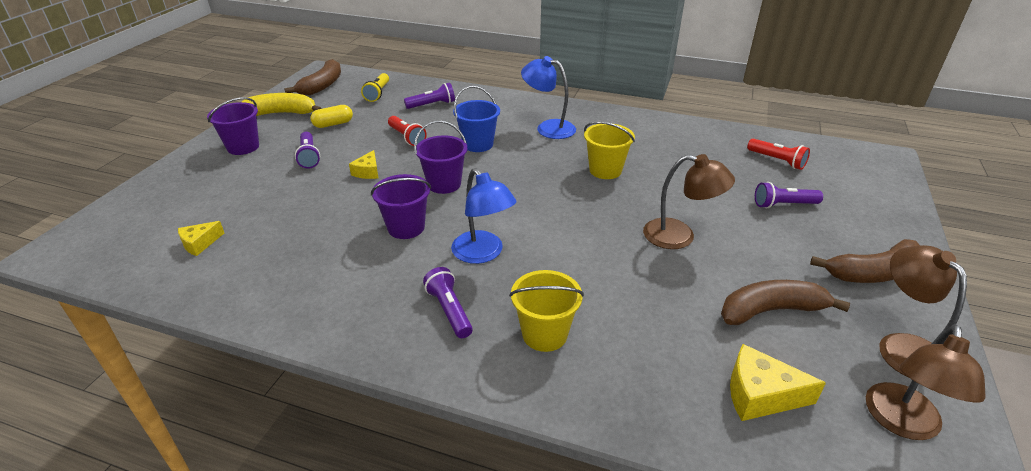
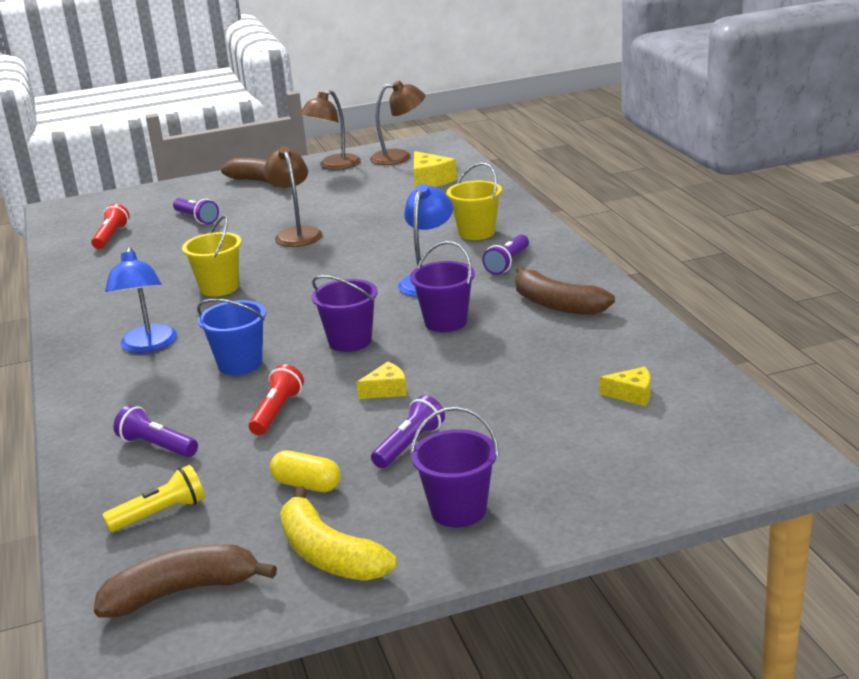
camera: 125 degrees left, 10 degrees down
(771, 310) = (348, 193): brown banana -> brown banana (556, 304)

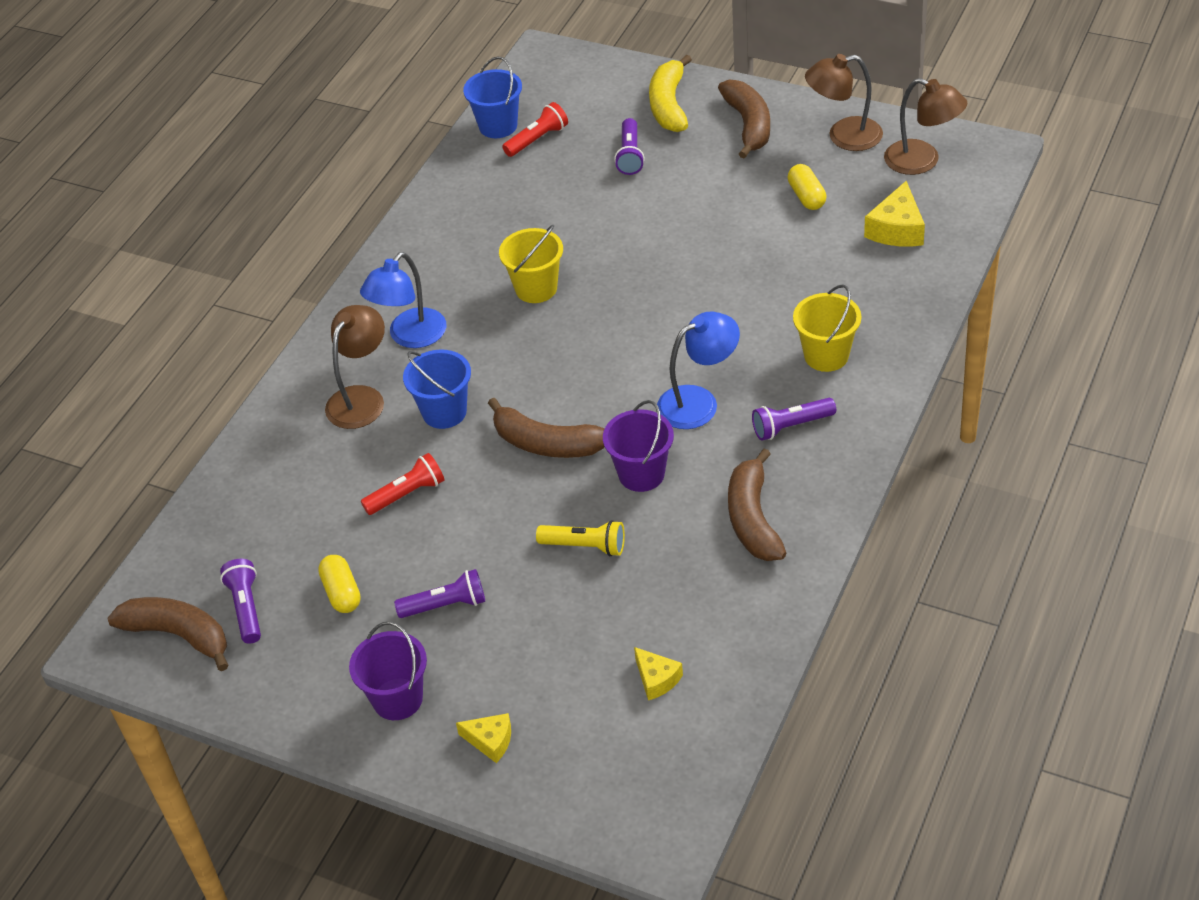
camera: 45 degrees right, 20 degrees up
(68, 242) = (498, 126): none -> blue bucket
(157, 446) = (301, 472): purple flashlight -> purple flashlight (246, 608)
(160, 513) = (236, 548): yellow flashlight -> yellow flashlight (585, 546)
(296, 233) = (680, 243): brown lamp -> brown lamp (361, 398)
(329, 554) = (283, 673): yellow banana -> yellow banana (669, 105)
(350, 190) = (806, 196): none -> yellow capsule
(350, 341) = (546, 443): purple bucket -> brown banana
(386, 390) = (502, 528): yellow cheese -> yellow cheese (490, 741)

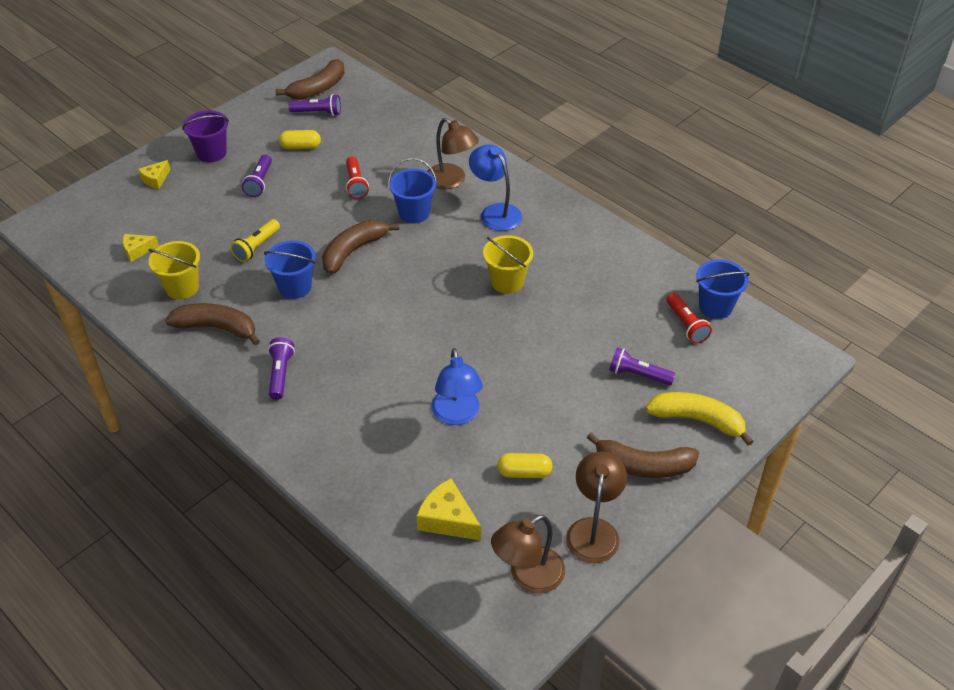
camera: 105 degrees right, 0 degrees up
(641, 474) = (295, 287): purple bucket -> blue bucket
(698, 402) = (338, 333): blue lamp -> blue lamp (457, 415)
(826, 355) = (334, 418): yellow bucket -> yellow bucket (182, 287)

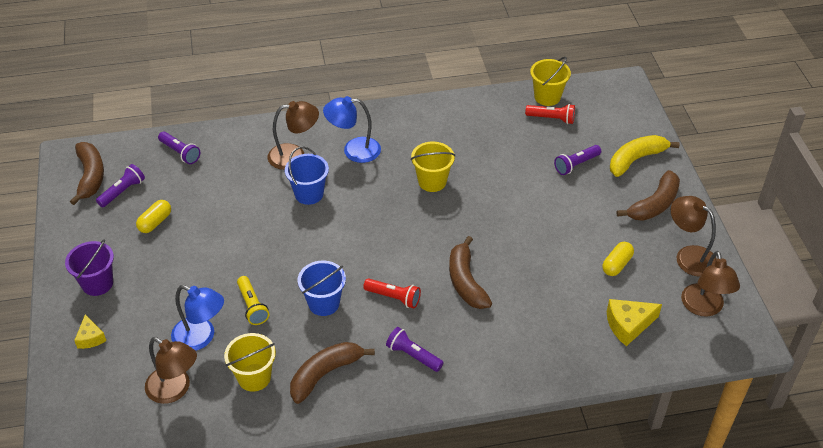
camera: 55 degrees left, 0 degrees up
(137, 250) = (175, 390): yellow cheese -> brown lamp
(259, 182) = (172, 269): purple flashlight -> purple flashlight (180, 153)
(353, 251) = (317, 249): brown banana -> brown banana (466, 281)
(356, 184) = (239, 211): red flashlight -> red flashlight (393, 298)
(457, 415) = (538, 273): blue lamp -> blue lamp (201, 337)
(715, 306) = (547, 97): blue bucket -> yellow bucket

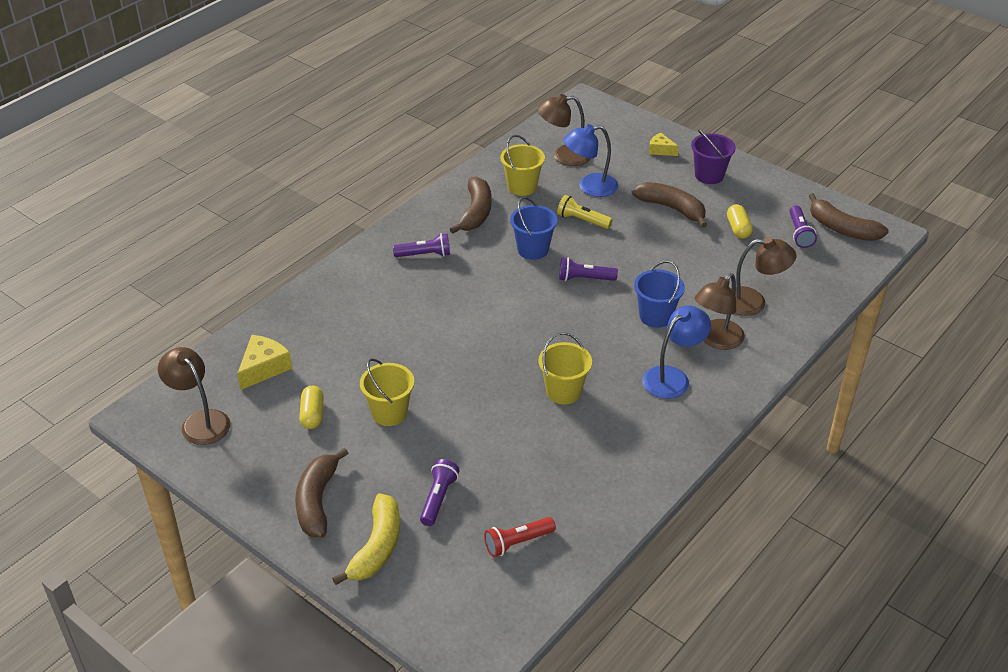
camera: 140 degrees right, 5 degrees down
(180, 153) = (811, 285): purple flashlight -> purple flashlight (584, 279)
(393, 298) = (484, 282): red flashlight -> none
(466, 281) = (438, 325): brown banana -> brown banana (672, 208)
(547, 97) = (551, 571): yellow bucket -> yellow bucket (389, 413)
(689, 256) = (244, 464): brown lamp -> brown lamp (753, 302)

